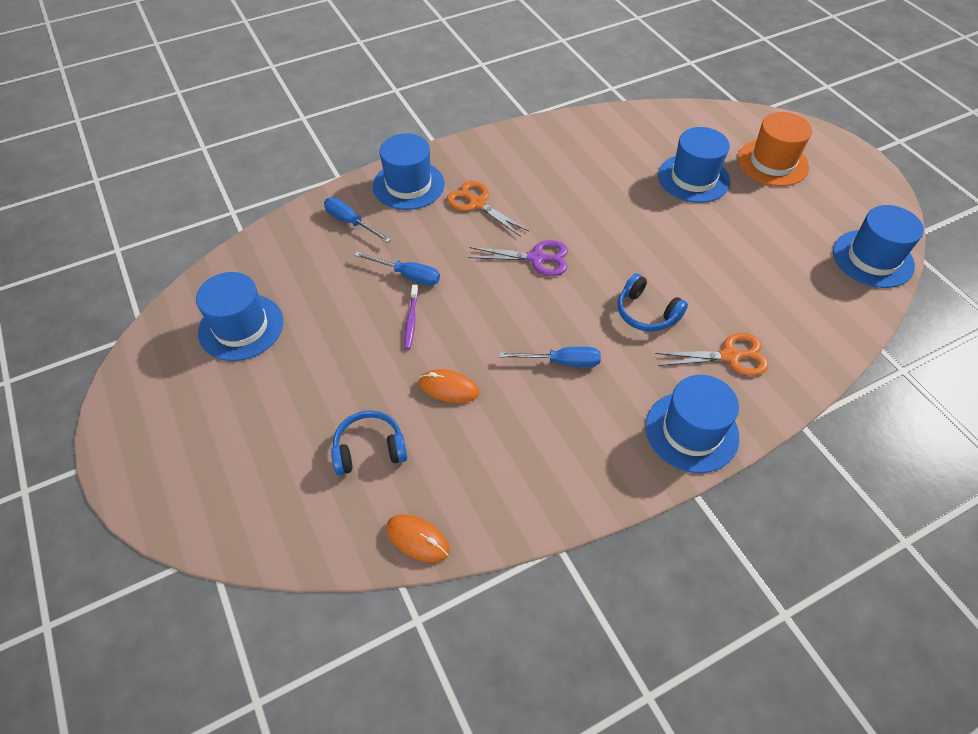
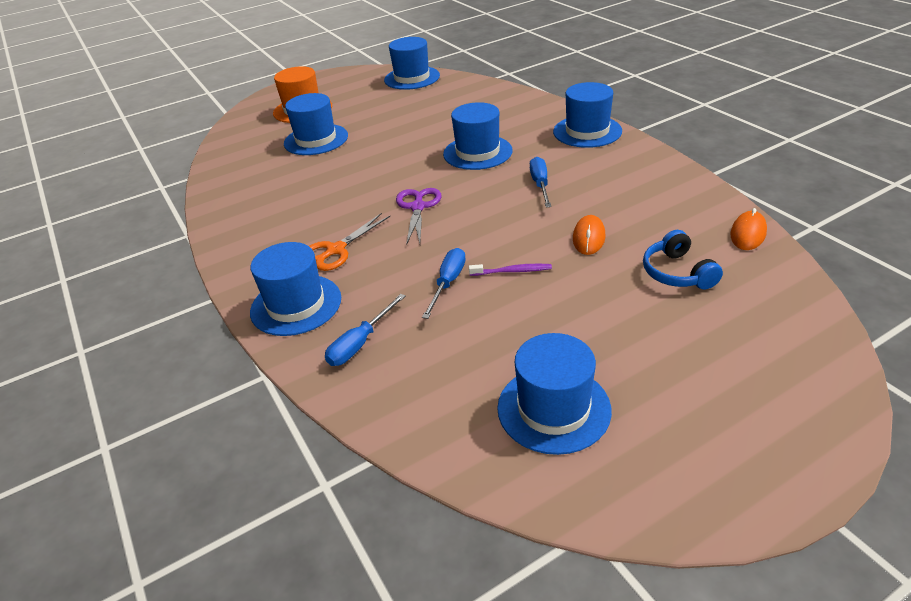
camera: 90 degrees left, 15 degrees down
(646, 313) = (477, 152): blue headphones -> blue hat
(730, 356) = (514, 121): orange scissors -> none

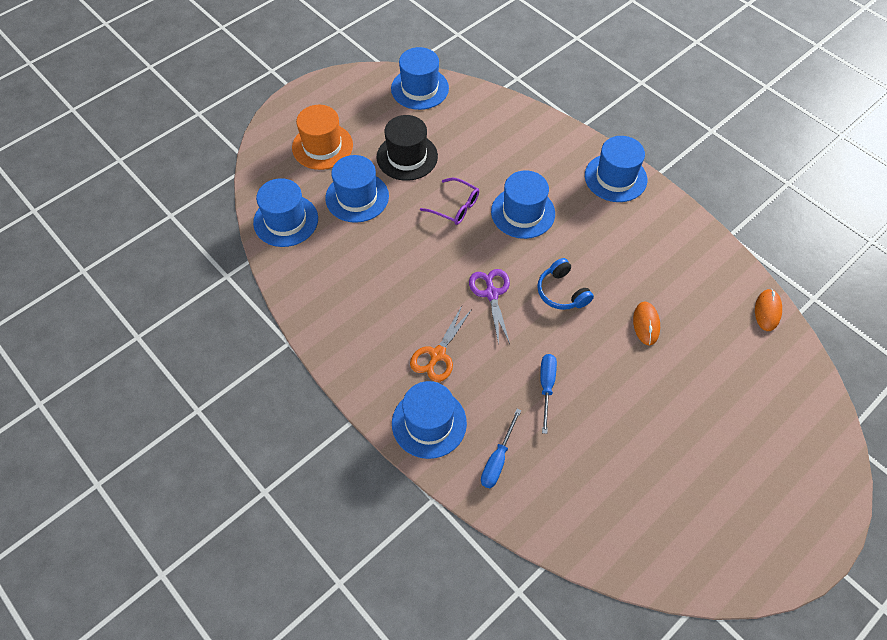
camera: 15 degrees left, 20 degrees up
(378, 116) = (407, 157): none -> black hat
(409, 147) = (455, 207): none -> purple glasses
(512, 271) = (594, 369): purple toothbrush -> none
(540, 185) = (591, 257): blue screwdriver -> none
(553, 408) = (658, 506): blue hat -> blue hat (286, 220)
(677, 273) = (720, 361): blue headphones -> blue headphones (562, 292)

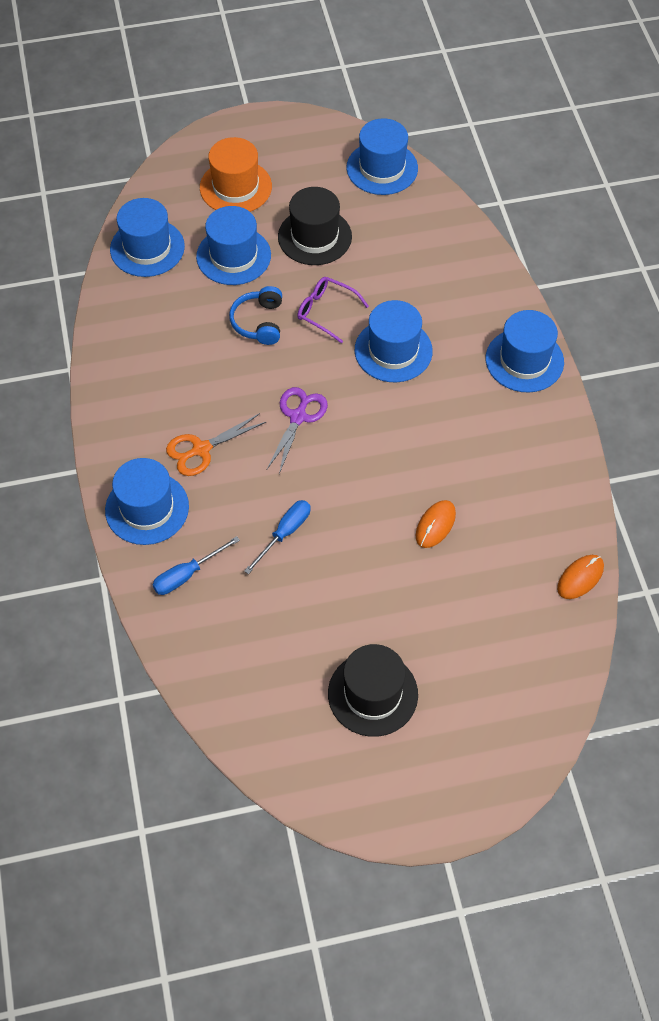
camera: 30 degrees right, 0 degrees up
(455, 207) = (326, 312): purple glasses -> purple glasses turned 150 degrees clockwise
(562, 292) = (372, 450): blue headphones -> blue headphones (259, 322)
(699, 475) = (373, 694): none -> black hat

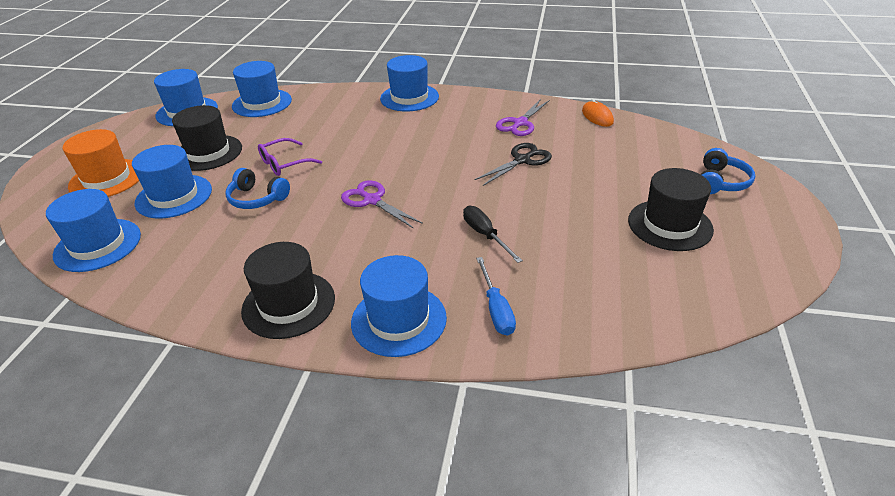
camera: 65 degrees left, 20 degrees down
(134, 423) = (288, 304): none -> black hat
(201, 449) = (359, 264): orange scissors -> none
(284, 533) = (485, 235): blue screwdriver -> black screwdriver
(393, 350) = (352, 143): blue hat -> blue hat (262, 103)
(435, 525) = (522, 160): orange mouse -> black scissors
(483, 736) = (720, 182): none -> blue headphones
(520, 498) = (520, 123): none -> purple scissors

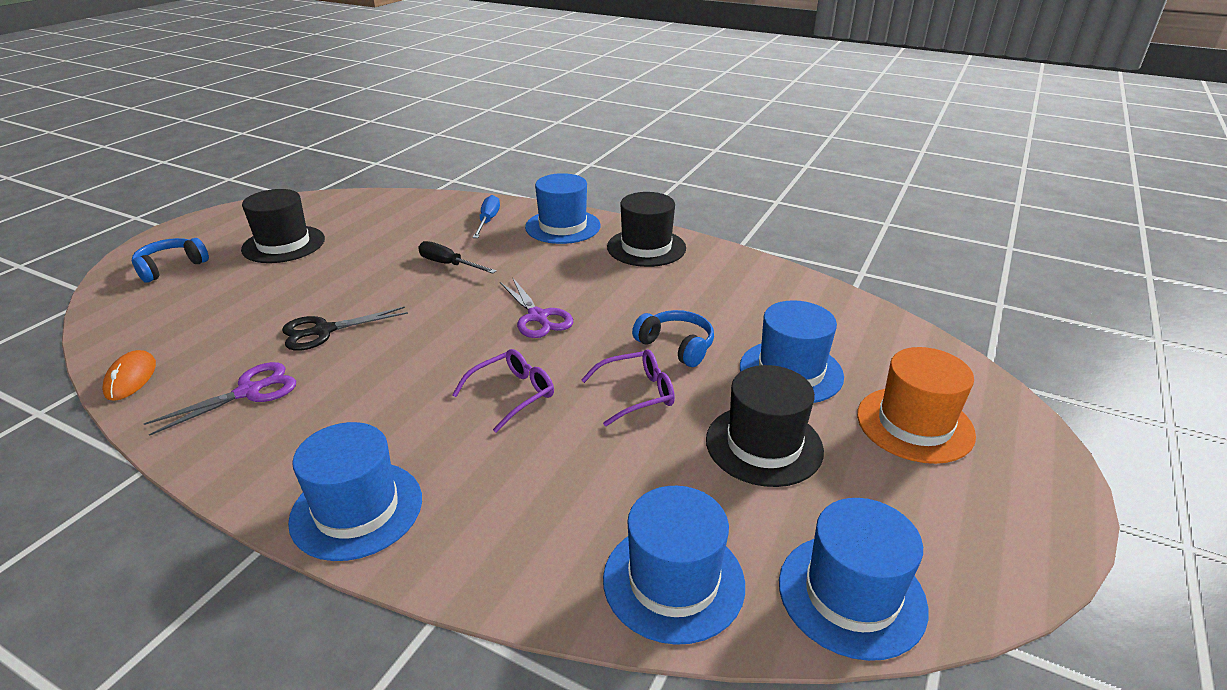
camera: 165 degrees left, 5 degrees down
(98, 245) = (856, 326): blue hat -> none
(363, 149) = (512, 394): none -> purple glasses
(485, 235) = (449, 264): black screwdriver -> black screwdriver turned 135 degrees clockwise

